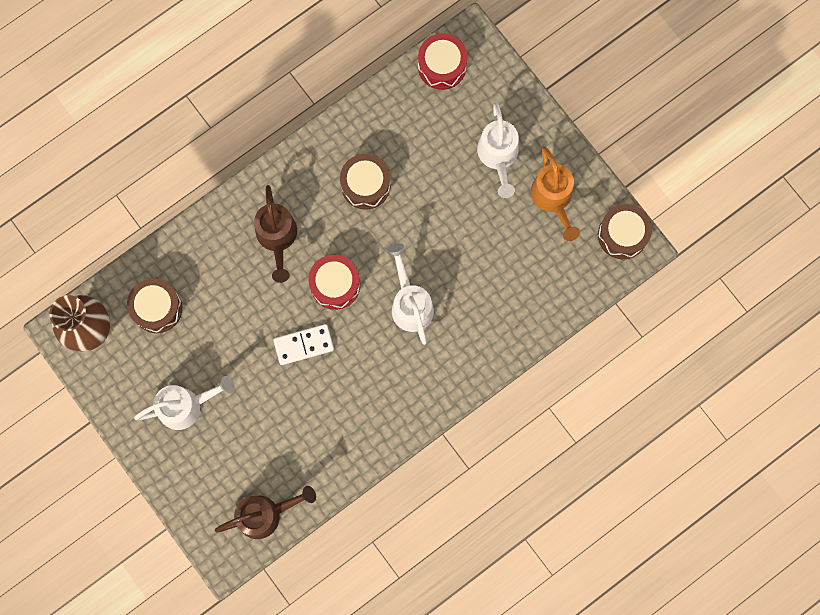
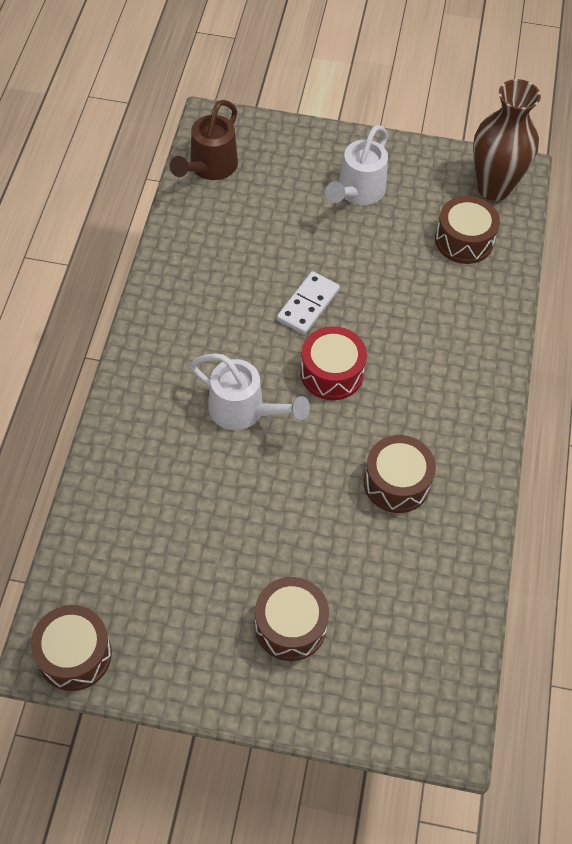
camera: 135 degrees right, 20 degrees down
(277, 238) = (427, 371): brown watering can -> none
(442, 66) = (446, 674): red drum -> none
(498, 156) = (290, 626): white watering can -> brown drum
(553, 198) = (188, 630): orange watering can -> none

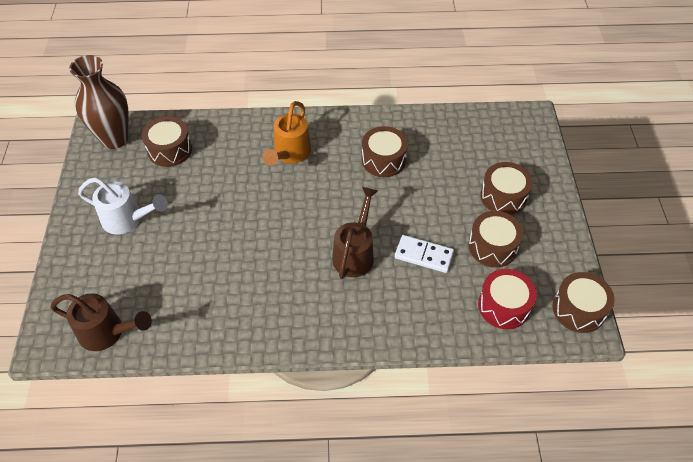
camera: 100 degrees left, 5 degrees down
(207, 579) = (492, 246): none -> brown drum
(243, 411) = (355, 253): white watering can -> brown watering can
(308, 305) = (249, 232): white domino -> white domino (424, 255)
(331, 373) = (307, 207): red drum -> red drum (504, 306)
(431, 370) = (290, 154): none -> orange watering can

